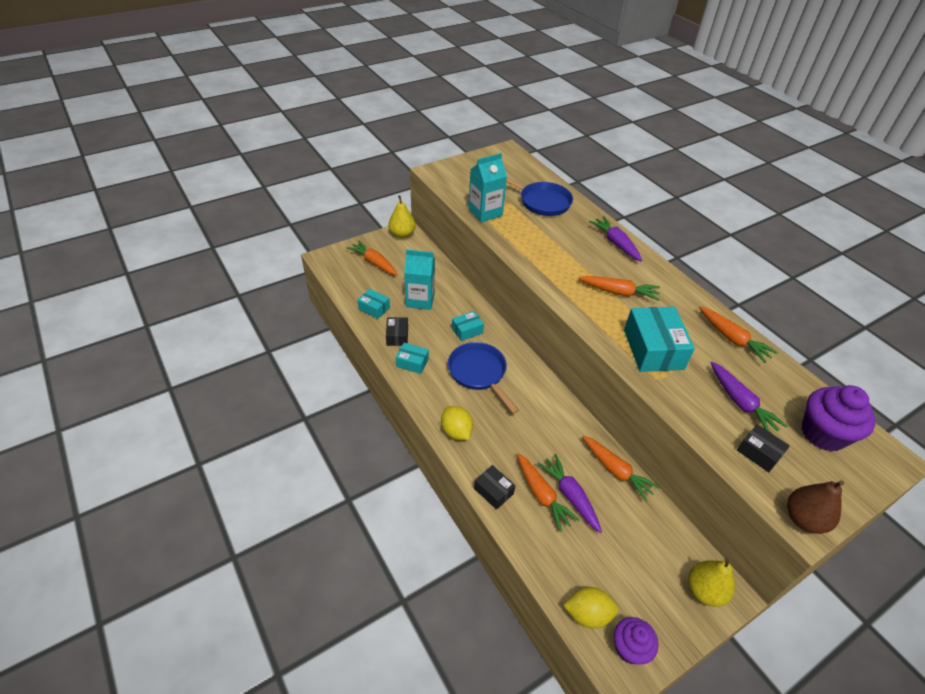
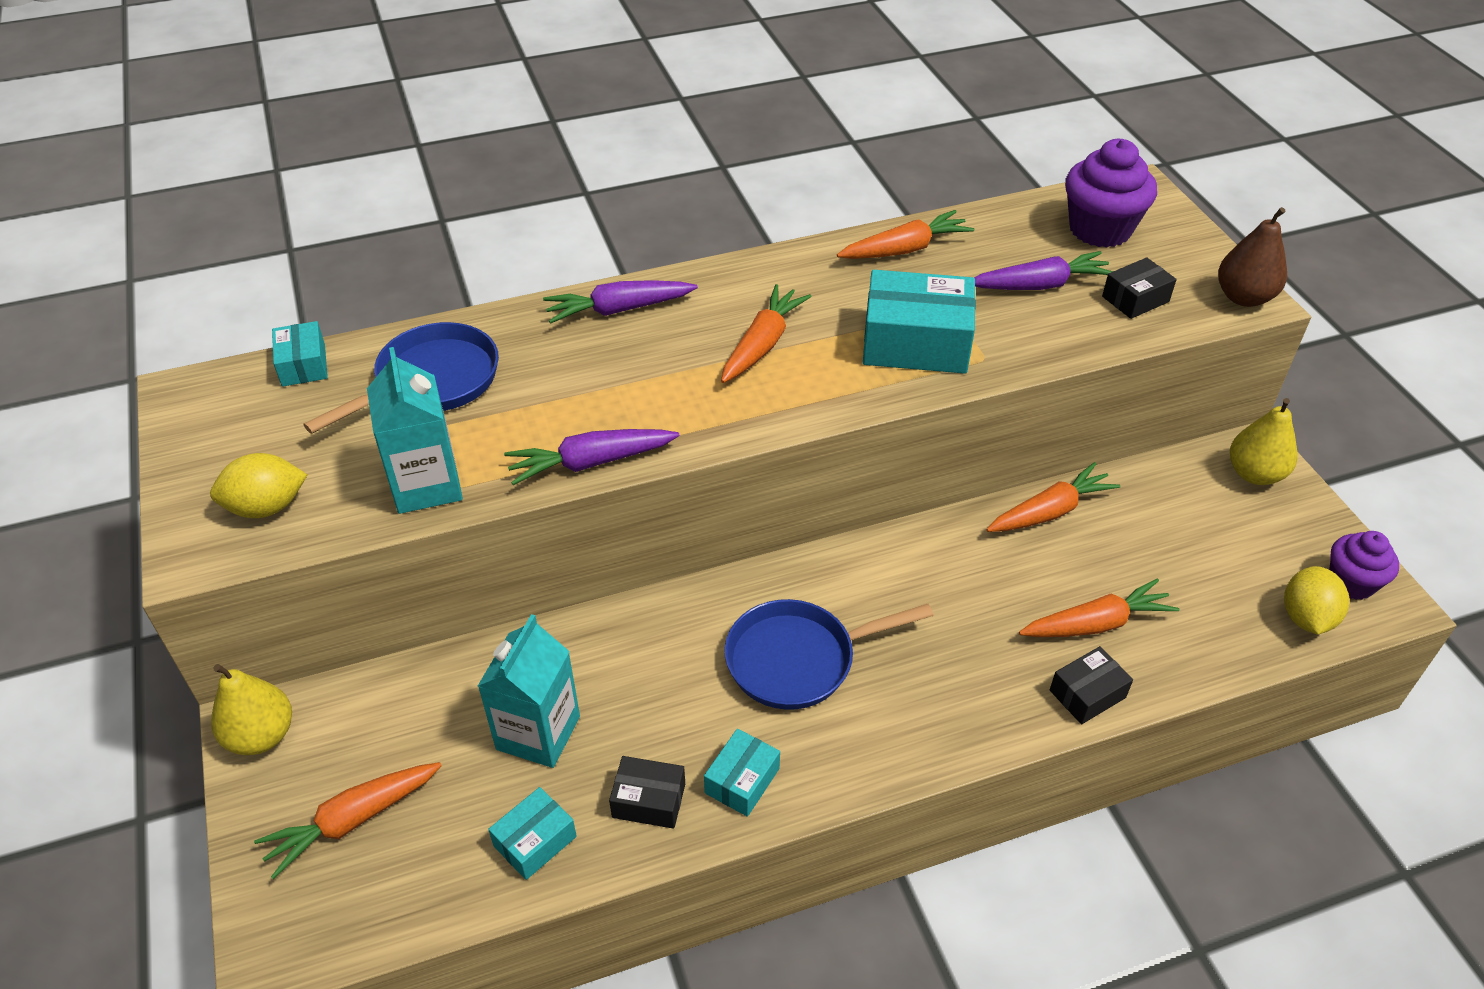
camera: 75 degrees left, 0 degrees up
(456, 431) = (946, 729): yellow lemon -> yellow lemon (267, 507)
(467, 330) = (668, 656): turquoise box -> turquoise box (303, 365)
(570, 495) = (1097, 584): purple carrot -> purple carrot (590, 463)

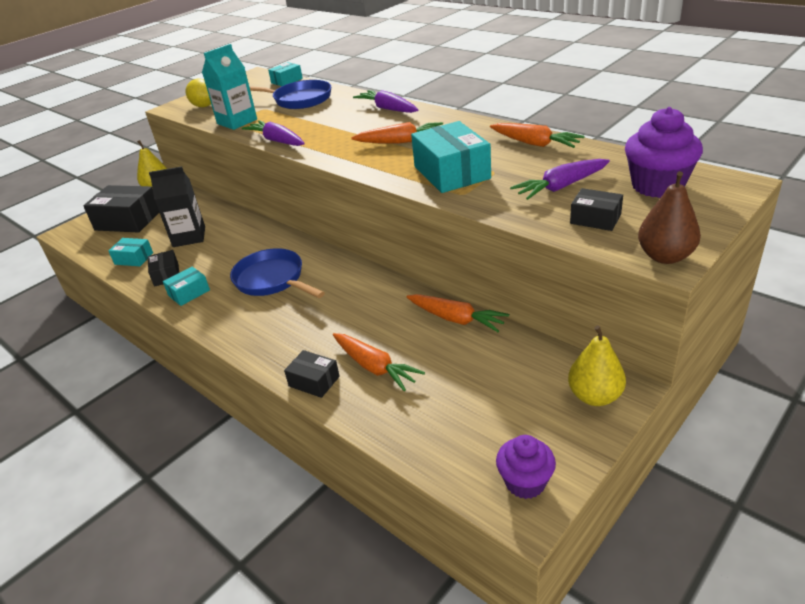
camera: 65 degrees right, 10 degrees down
(352, 820) = (128, 220): orange carrot -> black box
(538, 733) = (189, 237): turquoise carton -> black carton
(742, 781) = (189, 293): turquoise box -> turquoise box turned 45 degrees counterclockwise
(1040, 285) = (561, 187): purple carrot -> purple carrot turned 105 degrees clockwise
(1306, 617) = (463, 465): yellow lemon -> none

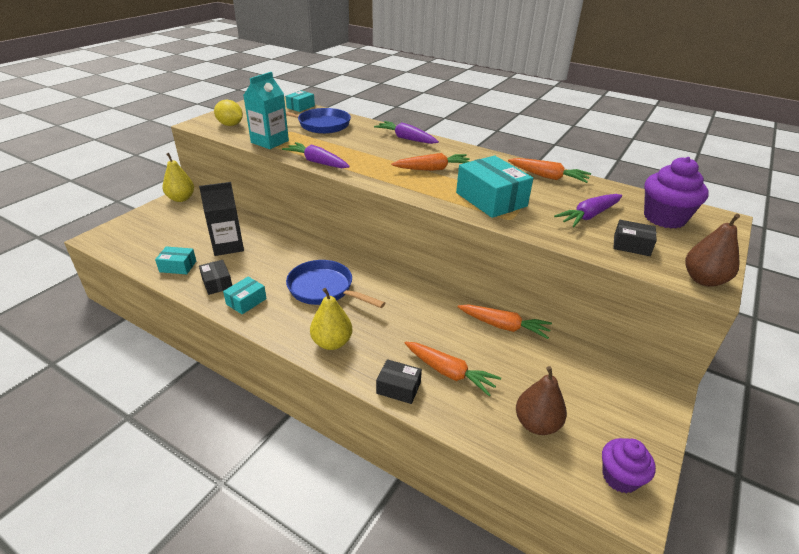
camera: 15 degrees left, 0 degrees up
(128, 220) = (159, 228): black box -> none
(451, 423) = (536, 424): none -> brown pear
(594, 396) = (644, 394): yellow pear -> yellow pear (332, 342)

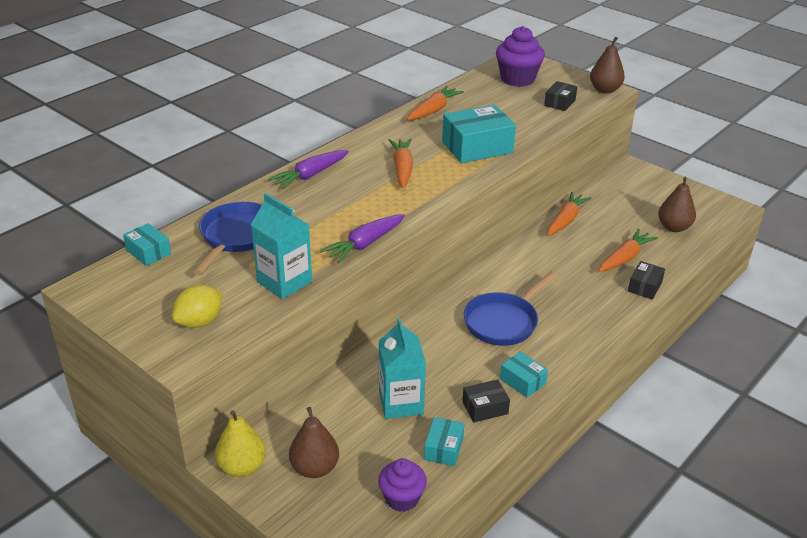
camera: 80 degrees left, 0 degrees up
(173, 220) = (315, 468): none -> brown pear
(228, 246) = (401, 403): black carton -> turquoise carton
(332, 342) = (589, 320): yellow pear -> none
(589, 216) = (512, 108): purple carrot -> none
(620, 477) = (713, 206): purple cupcake -> purple cupcake (402, 498)

